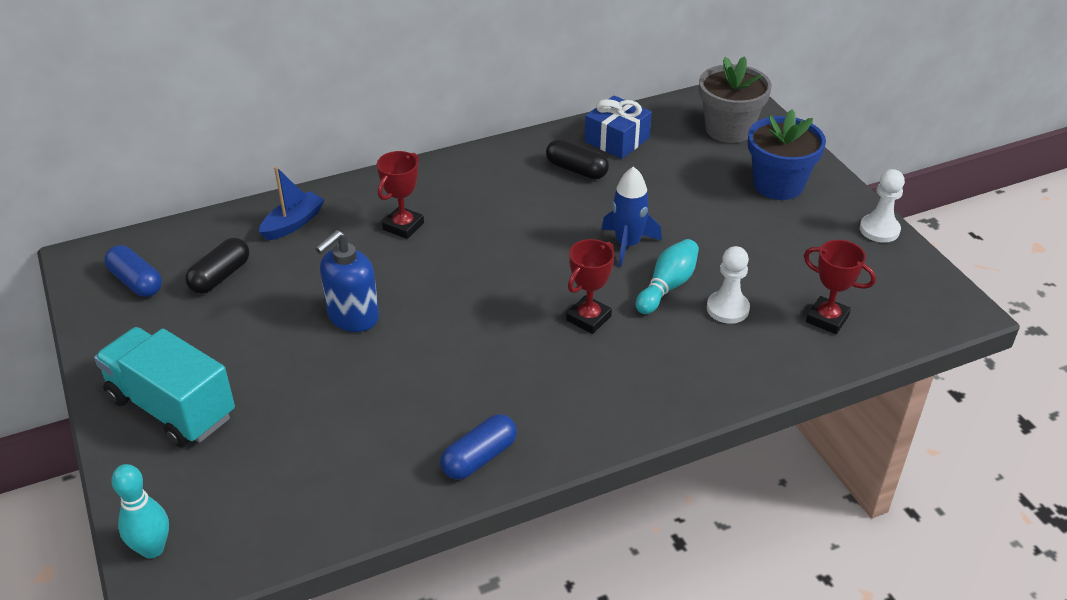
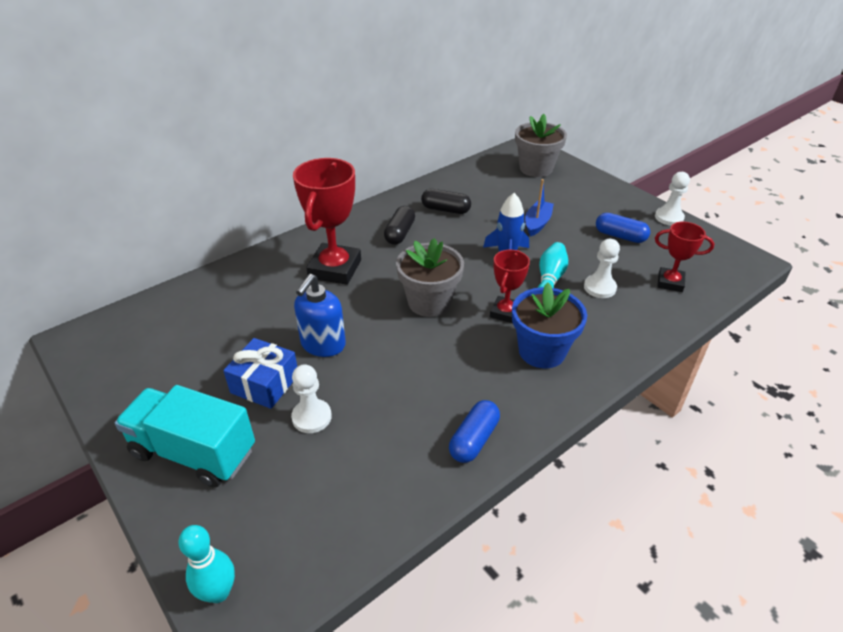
camera: 15 degrees left, 0 degrees up
(136, 282) = (127, 350): blue capsule -> blue capsule (620, 236)
(220, 276) = (200, 332): black capsule -> black capsule (400, 233)
(293, 223) = (246, 281): blue boat -> blue boat (537, 223)
(309, 396) = (311, 417): none -> white pawn
(403, 226) = (335, 269): red trophy -> red trophy, size x1.78
(500, 288) = (429, 302): none -> grey flower pot
(617, 140) = (464, 186): blue gift -> blue gift (265, 383)
(778, 185) = (587, 199): blue flower pot -> blue flower pot (542, 351)

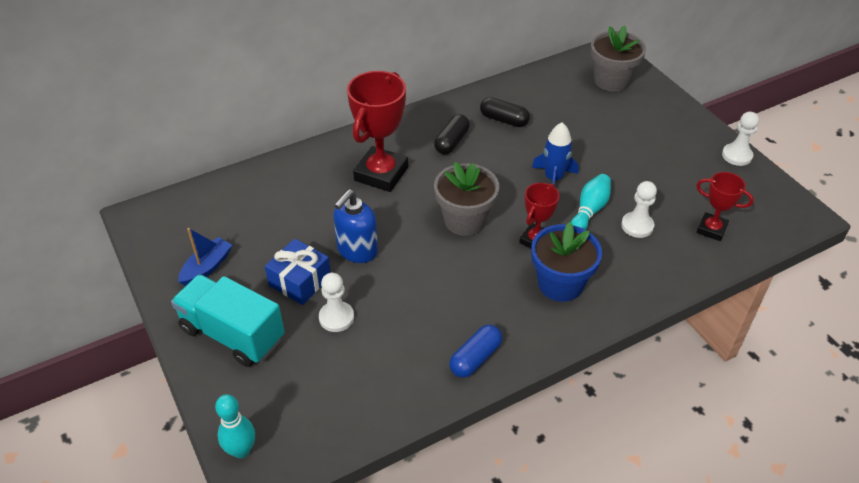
camera: 10 degrees right, 5 degrees up
(537, 223) = (594, 146): blue boat -> blue boat (207, 267)
(620, 236) = (677, 171): blue capsule -> none

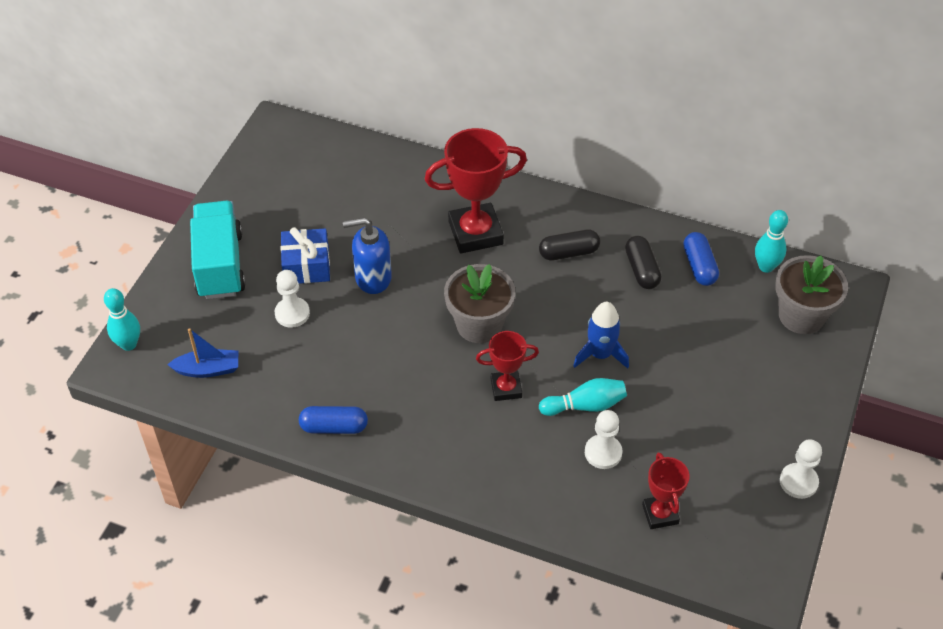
camera: 50 degrees right, 5 degrees up
(207, 267) = (266, 203): blue boat -> blue boat (208, 369)
(528, 96) = (699, 266): none -> blue capsule
(559, 71) = (766, 267): none -> turquoise bowling pin
(560, 284) = (470, 436): blue flower pot -> none

